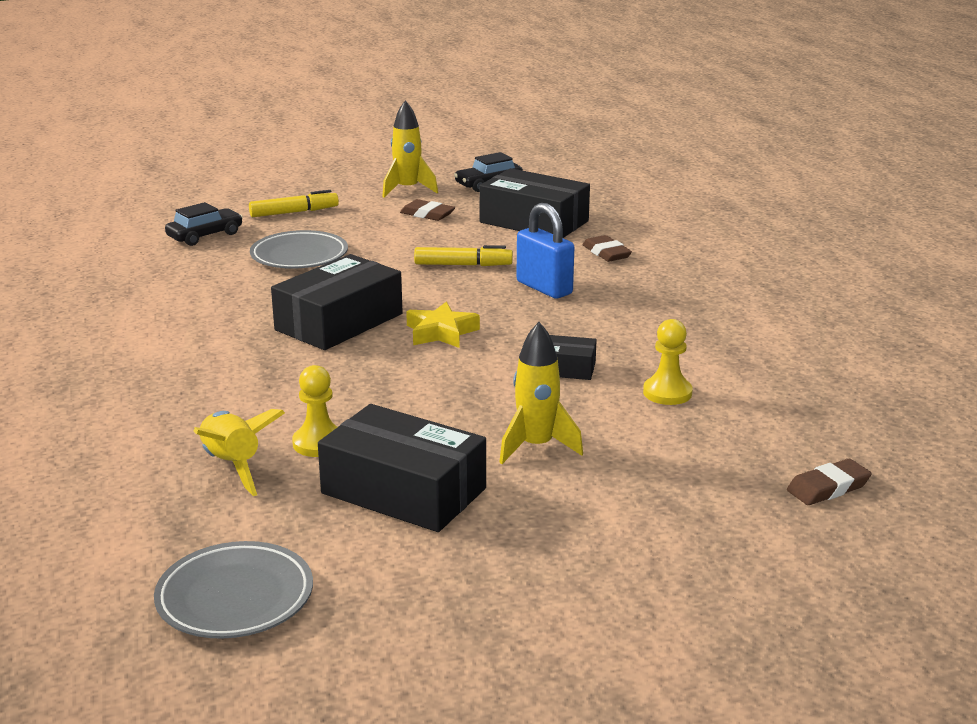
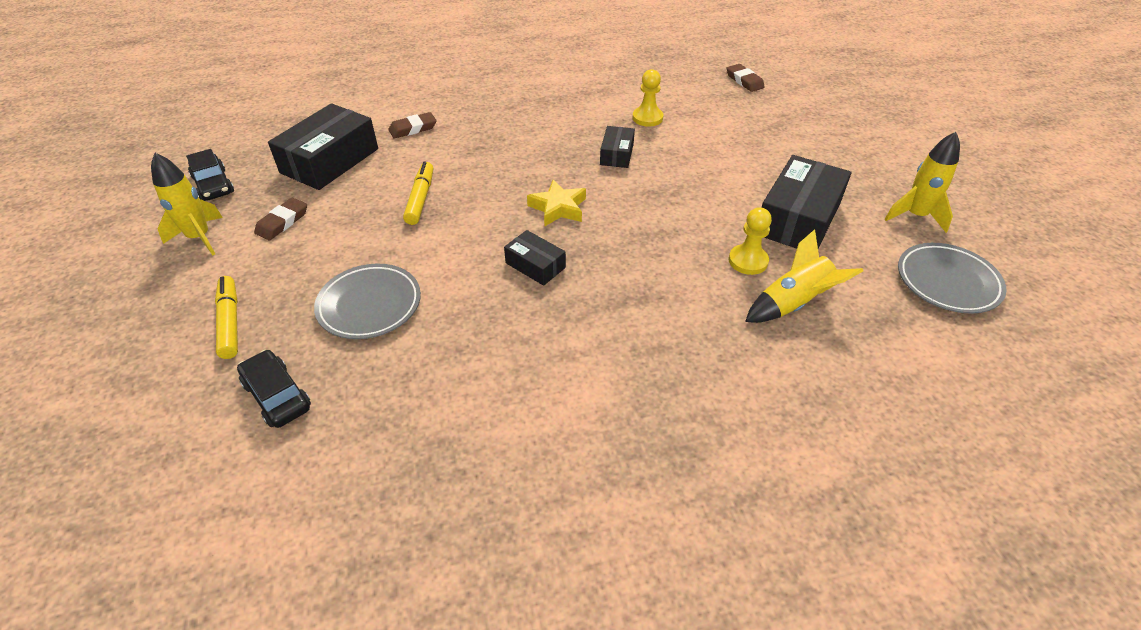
camera: 90 degrees left, 20 degrees up
(339, 322) = (535, 265): black box -> black box, size x0.52
(536, 447) = (727, 167): yellow rocket -> yellow rocket (915, 216)
(544, 288) = (477, 158): blue padlock -> none

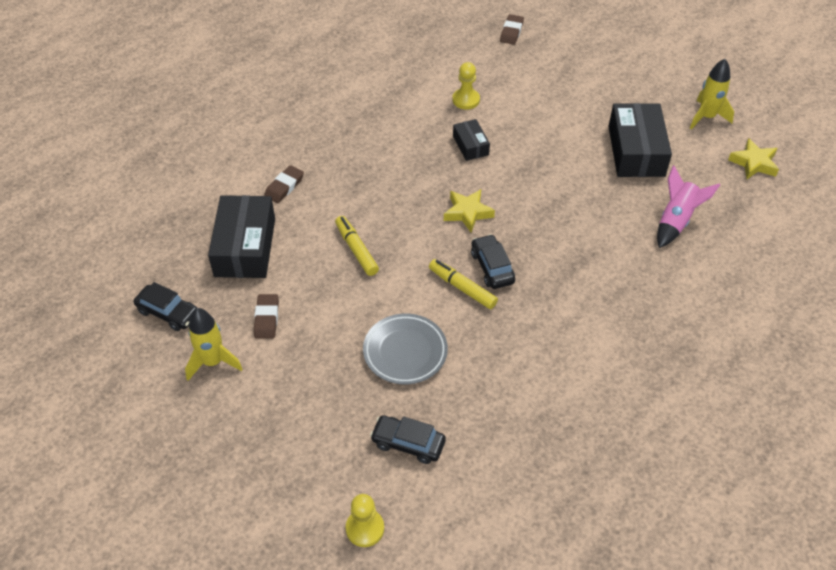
camera: 30 degrees left, 5 degrees up
(230, 322) = (316, 413): yellow marker -> yellow marker (462, 288)
(535, 265) = (492, 267): black box -> black car
(744, 81) = (511, 32): brown eraser -> brown eraser turned 75 degrees clockwise
(748, 261) = (627, 200): yellow pawn -> yellow pawn (365, 528)
(793, 303) = (676, 221): yellow rocket -> pink rocket
(947, 282) = (754, 163): grey plate -> yellow star

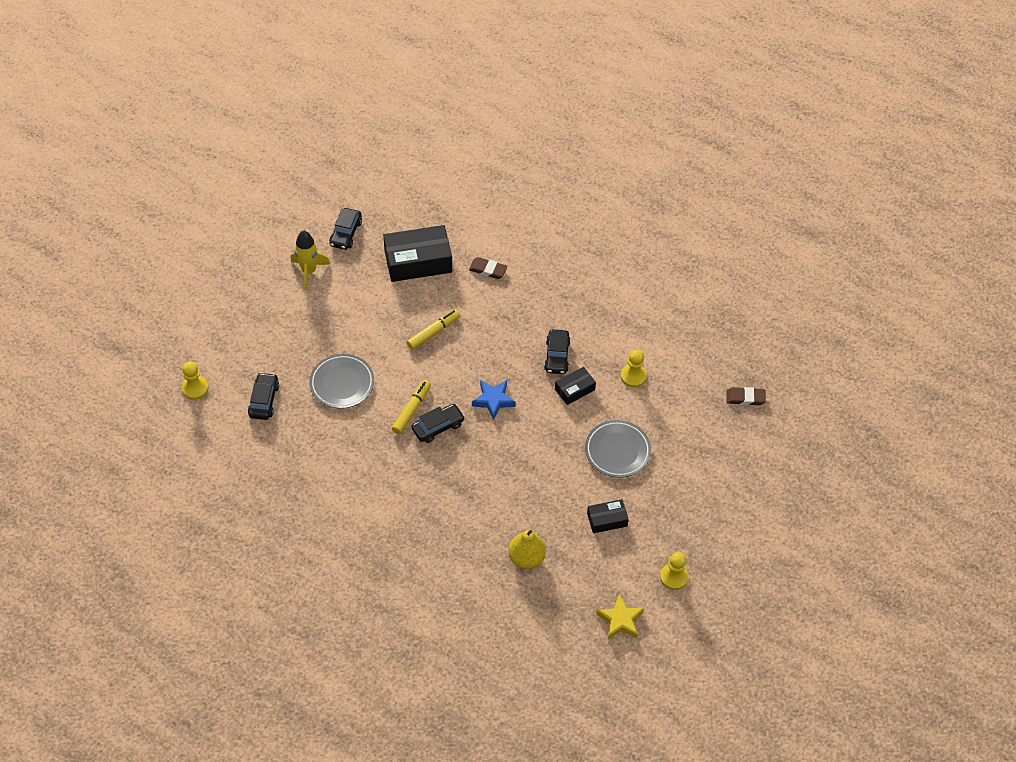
camera: 75 degrees right, 5 degrees up
(266, 318) = (353, 292): brown eraser -> none
(423, 151) = (557, 356): none -> black car
(467, 213) = (493, 400): yellow star -> blue star
(554, 128) = (617, 451): none -> grey plate
(636, 151) = (607, 520): black box -> black box, size x0.52
(676, 221) = (526, 558): pink rocket -> yellow pear
(706, 117) = (673, 577): yellow rocket -> yellow pawn

